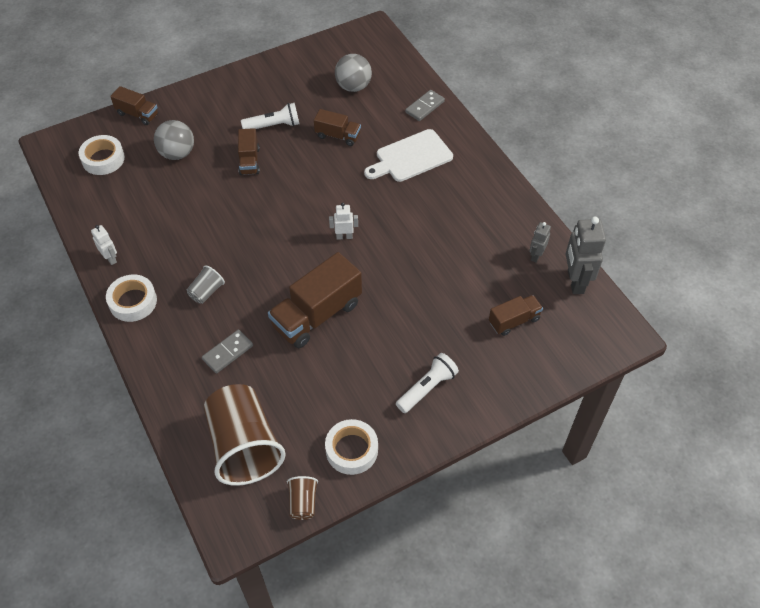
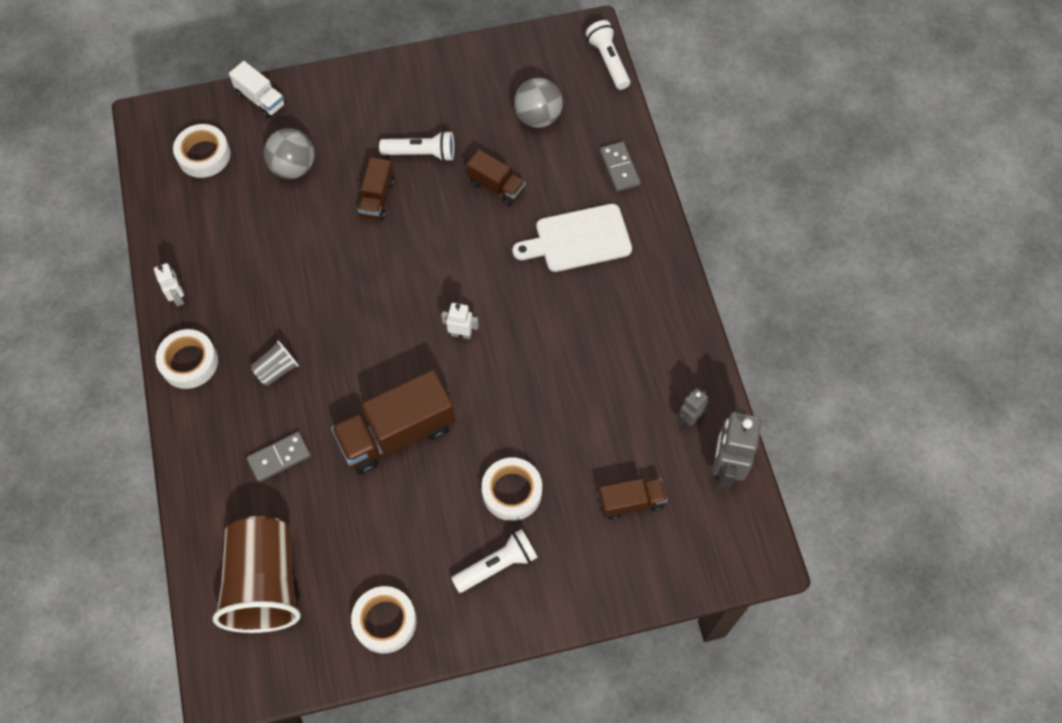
camera: 15 degrees right, 10 degrees up
(137, 114) = (260, 99): brown truck -> white truck
(303, 502) = (311, 672): brown cup -> none
(392, 43) = (608, 61): none -> white flashlight
(420, 334) = (512, 491): none -> white tape
(424, 107) = (619, 168): grey domino -> grey domino turned 75 degrees counterclockwise

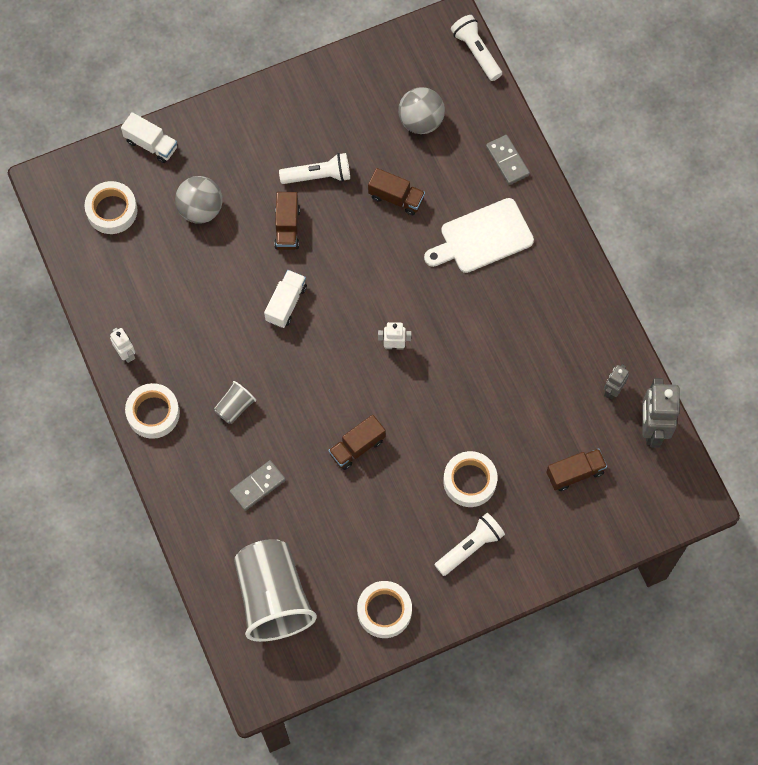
camera: 10 degrees left, 5 degrees up
(265, 583) = (273, 597): brown cup -> grey cup
(357, 273) = (286, 303): none -> white truck
(397, 433) = (357, 447): brown truck -> brown truck, size x0.55

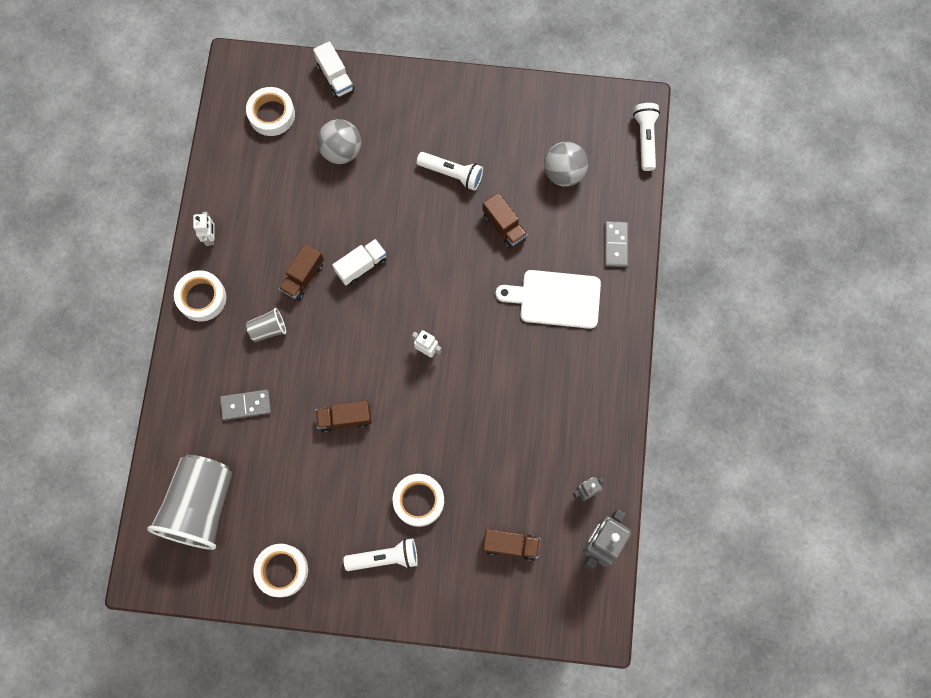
camera: 30 degrees right, 5 degrees up
(287, 227) = (401, 203): brown truck -> brown truck (303, 277)

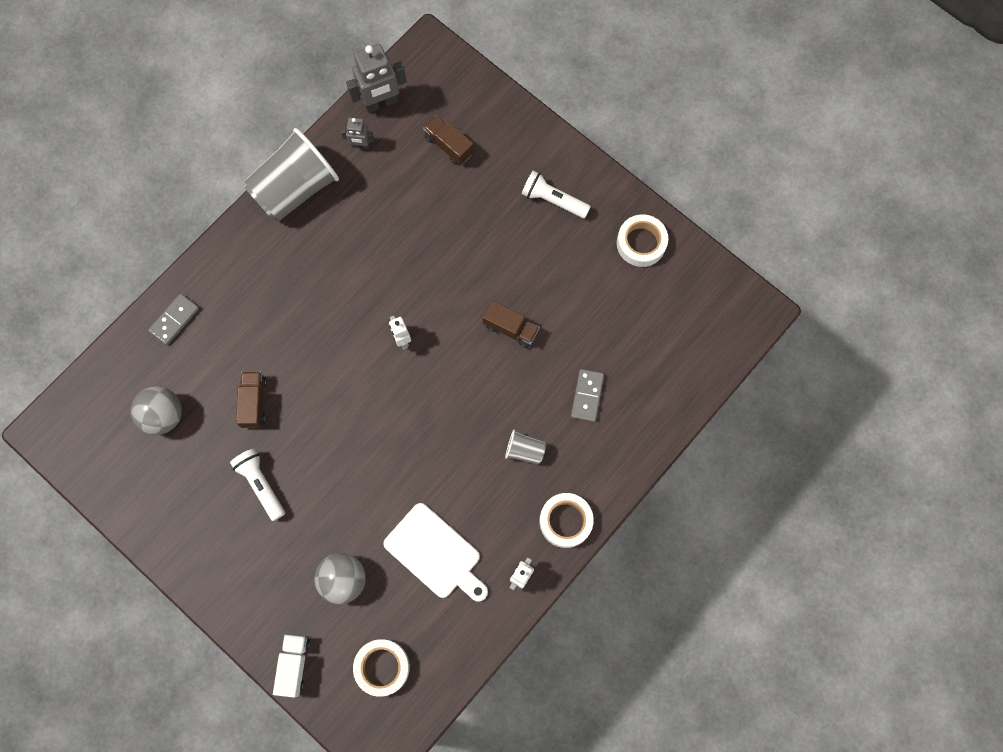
camera: 145 degrees left, 0 degrees up
(201, 505) = (676, 337): grey cup -> grey cup (295, 189)
(246, 405) = (587, 396): grey domino -> grey domino turned 75 degrees clockwise
(303, 277) = (463, 478): brown truck -> none
(361, 266) = (404, 452): white truck -> none
(419, 501) = (496, 224): white tape -> none
(555, 299) = (262, 309): white cutting board -> white cutting board (435, 553)
(645, 139) = (68, 396): white flashlight -> none

